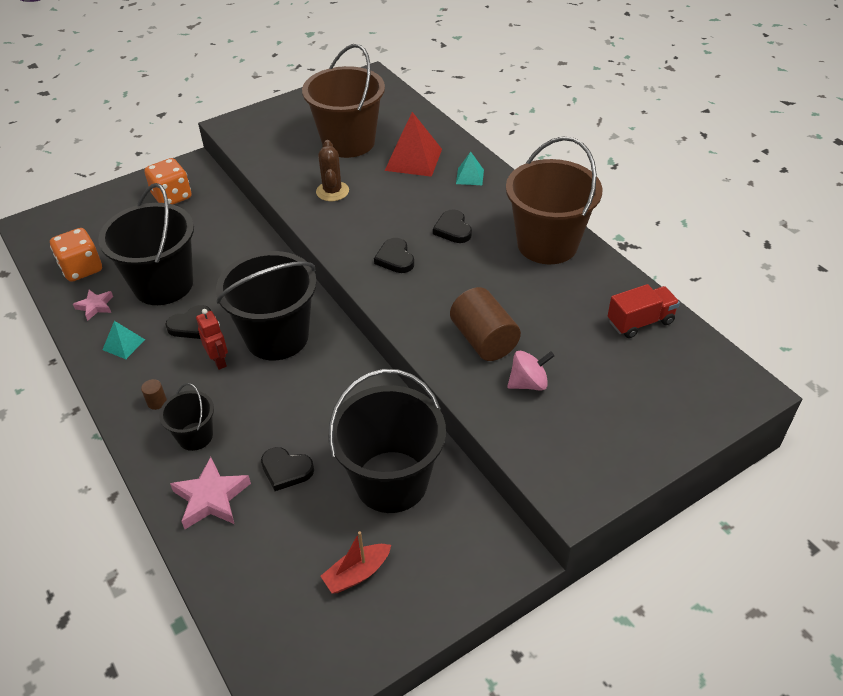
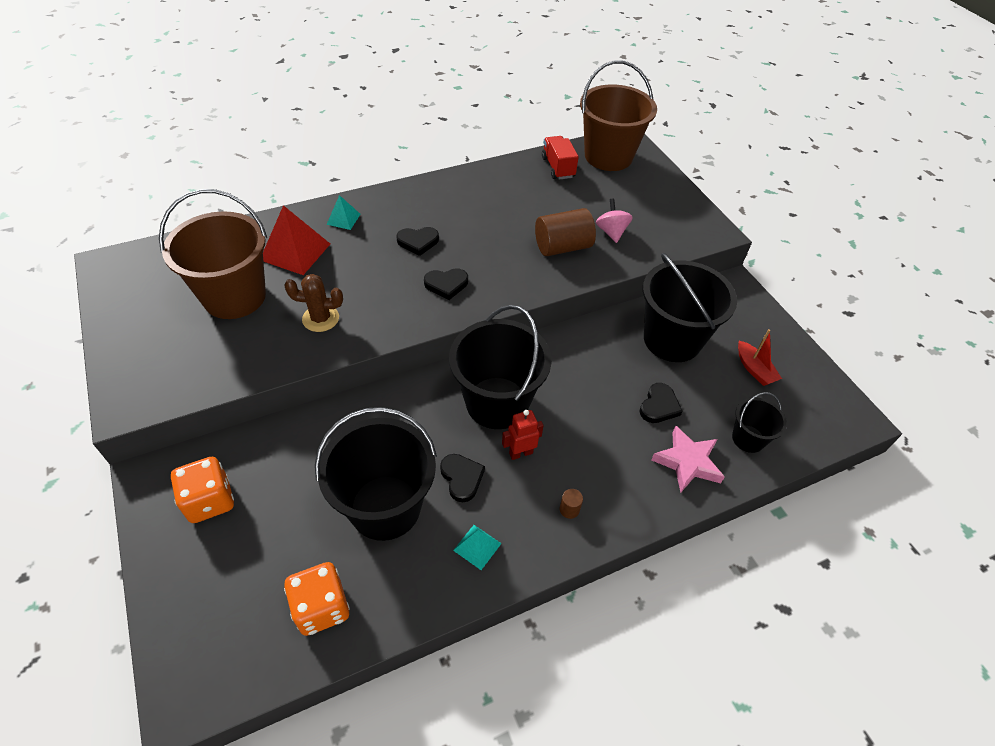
camera: 85 degrees left, 5 degrees up
(95, 306) = (402, 584): pink star -> none
(195, 436) = (617, 474): black bucket -> black bucket (748, 438)
(547, 244) = (457, 192): brown bucket -> brown bucket (608, 156)

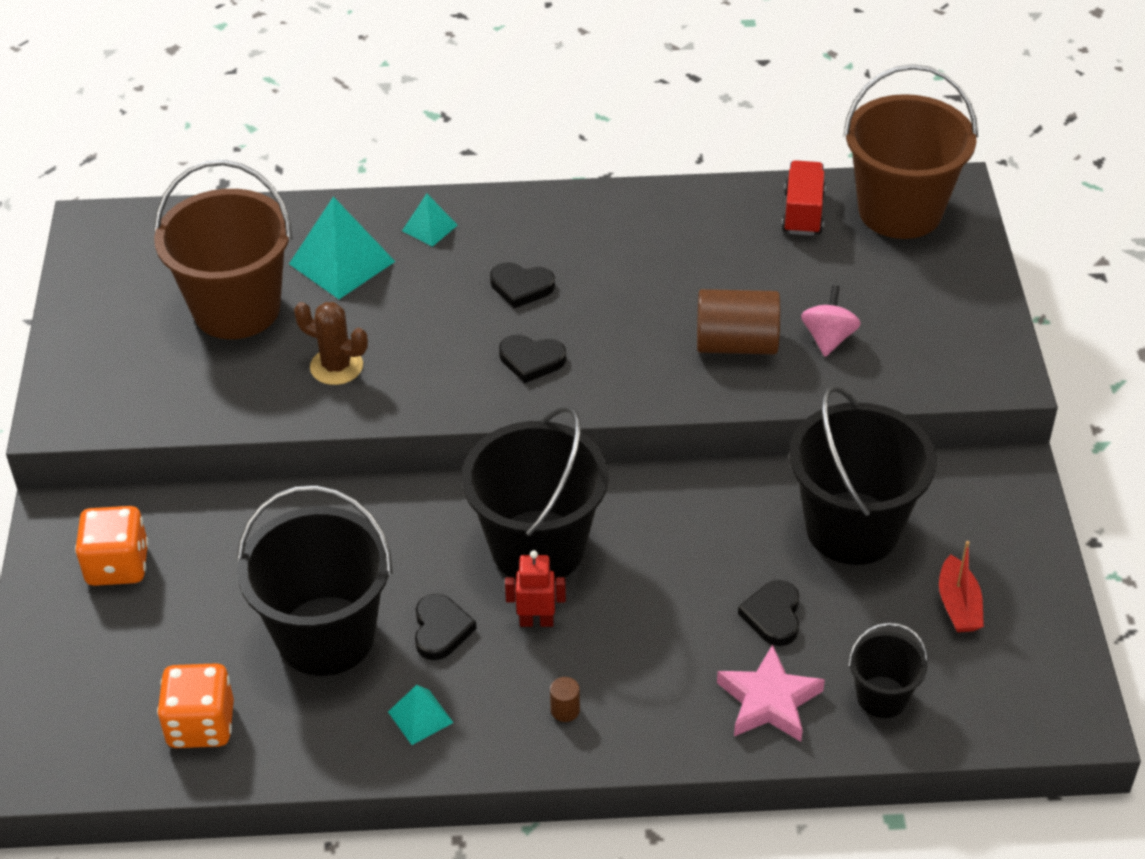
camera: 25 degrees right, 5 degrees down
(295, 251) = (342, 262): red pyramid -> turquoise pyramid
(659, 406) = (773, 616): black heart -> black heart turned 135 degrees clockwise

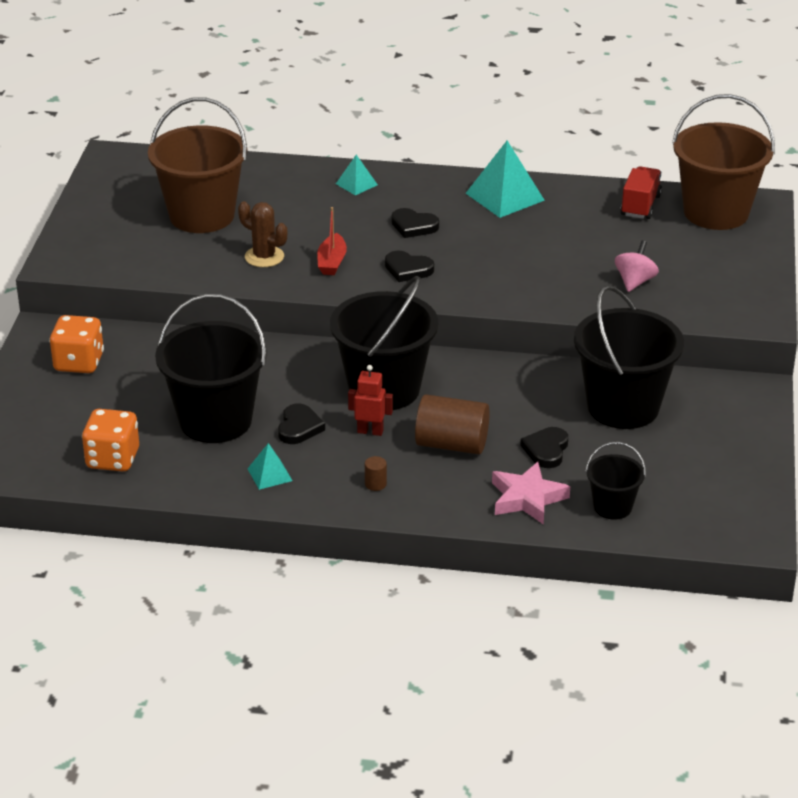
camera: 10 degrees right, 10 degrees down
(342, 262) = (286, 197): turquoise pyramid -> turquoise pyramid (505, 196)
(736, 344) = (564, 277): brown cylinder -> brown cylinder (452, 444)
(958, 605) = (688, 461): red boat -> red boat (332, 262)

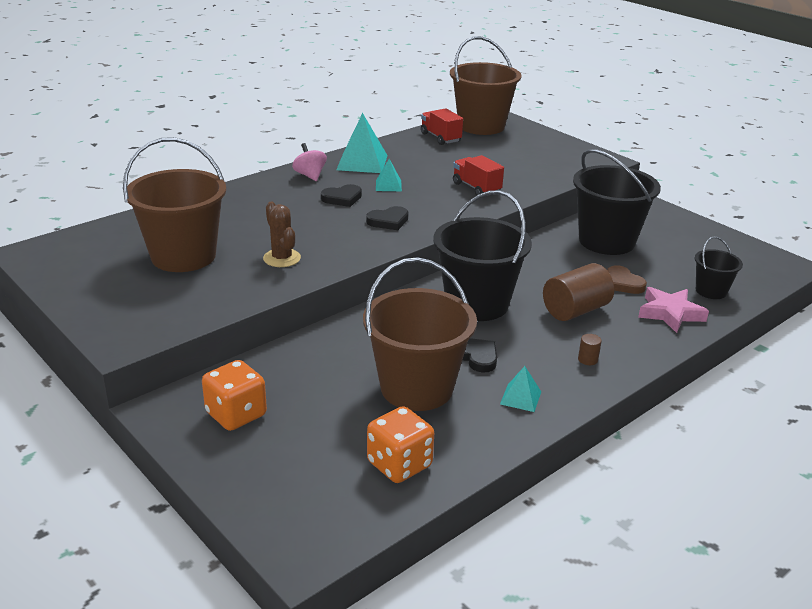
camera: 50 degrees left, 5 degrees down
(215, 420) = (416, 388): black bucket -> brown bucket
(264, 257) = (282, 258): brown cactus -> brown cactus turned 75 degrees clockwise
(332, 262) = (334, 240): red boat -> none
(356, 184) = (258, 193): turquoise pyramid -> turquoise pyramid (388, 185)
(370, 431) = (520, 332): red robot -> none
(546, 450) = (623, 283): black heart -> brown heart
(554, 279) = (476, 188): none -> red truck
(635, 282) = (516, 171): pink spinning top -> pink spinning top (310, 175)

